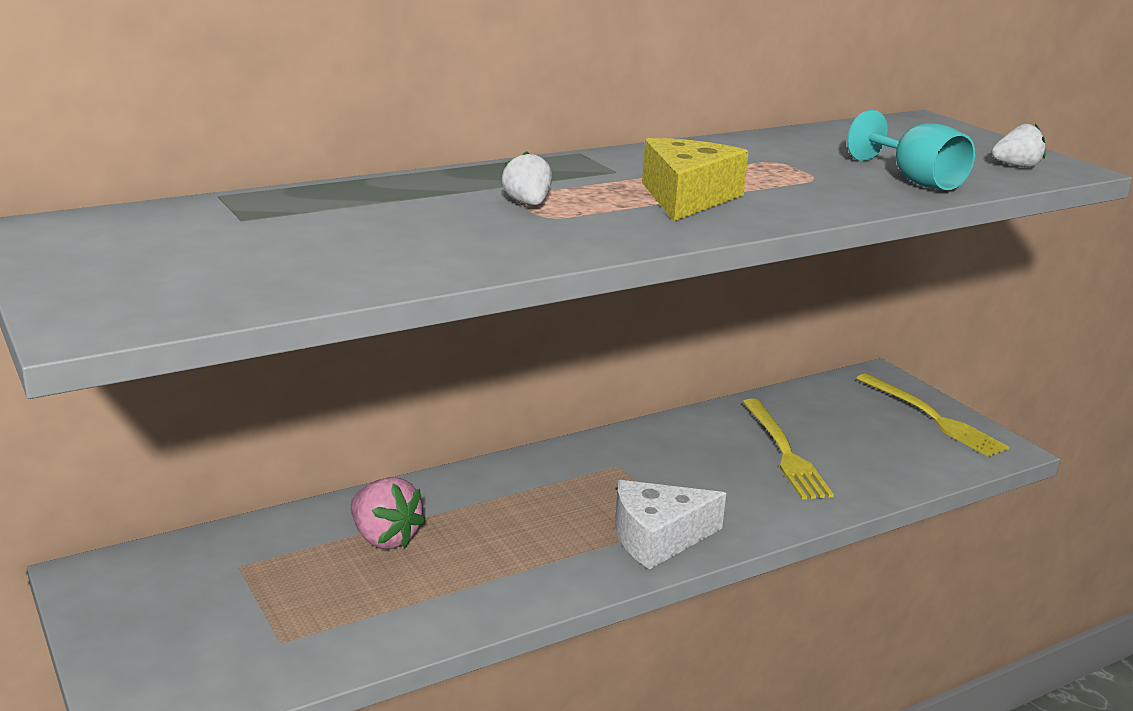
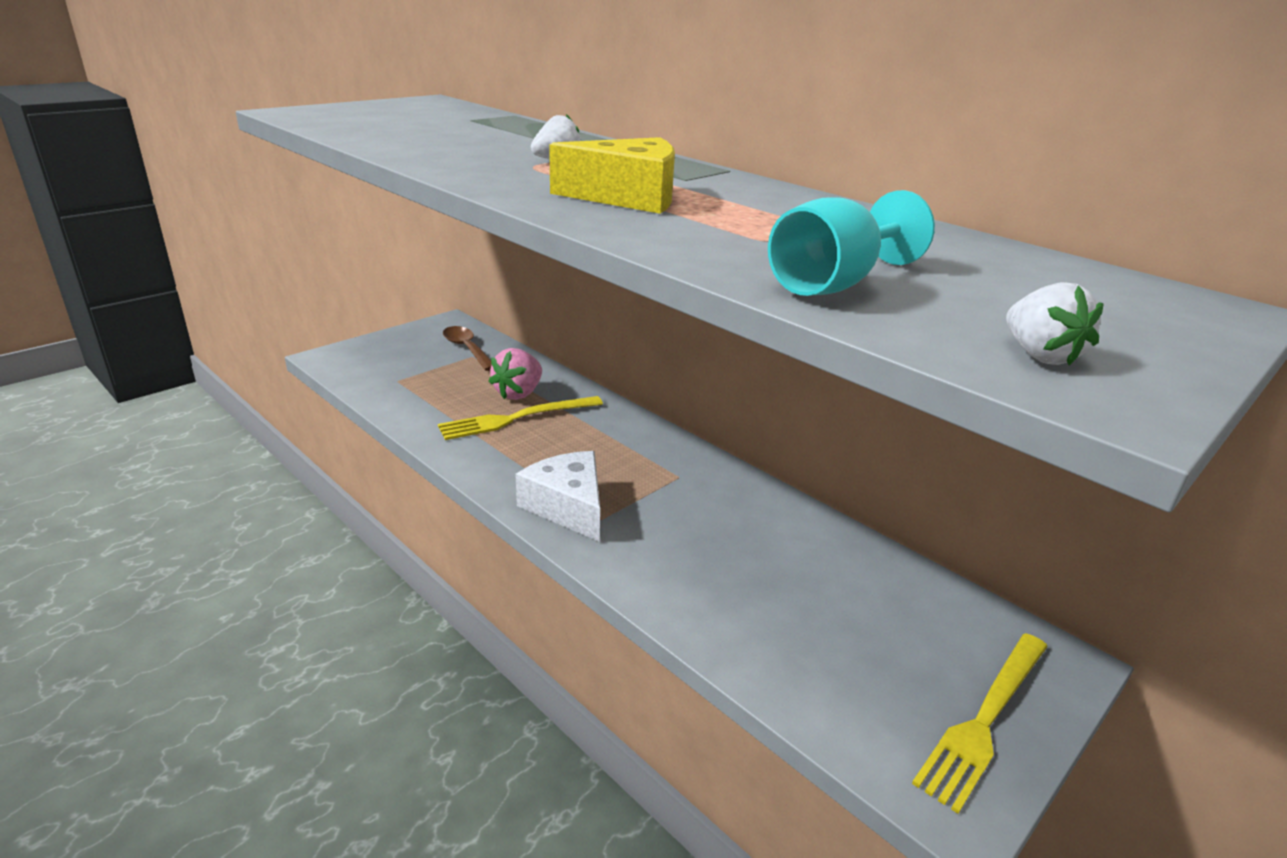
camera: 75 degrees right, 5 degrees up
(209, 568) = (467, 349): none -> brown spoon
(784, 452) = (777, 578): yellow fork -> yellow fork (516, 418)

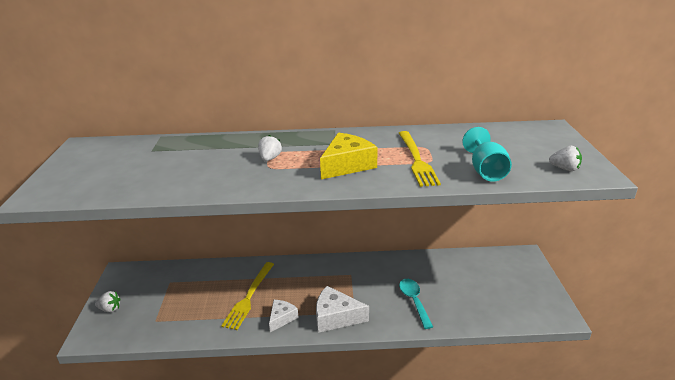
camera: 45 degrees left, 0 degrees up
(384, 346) = (110, 309): none -> white strawberry
(467, 349) = (159, 280): brown spoon -> none
(508, 462) = (282, 318): none -> white cheese
(518, 393) = (228, 285): pink strawberry -> none
(708, 569) = (414, 301): none -> turquoise spoon
(985, 719) = (534, 287): yellow fork -> yellow fork (416, 160)

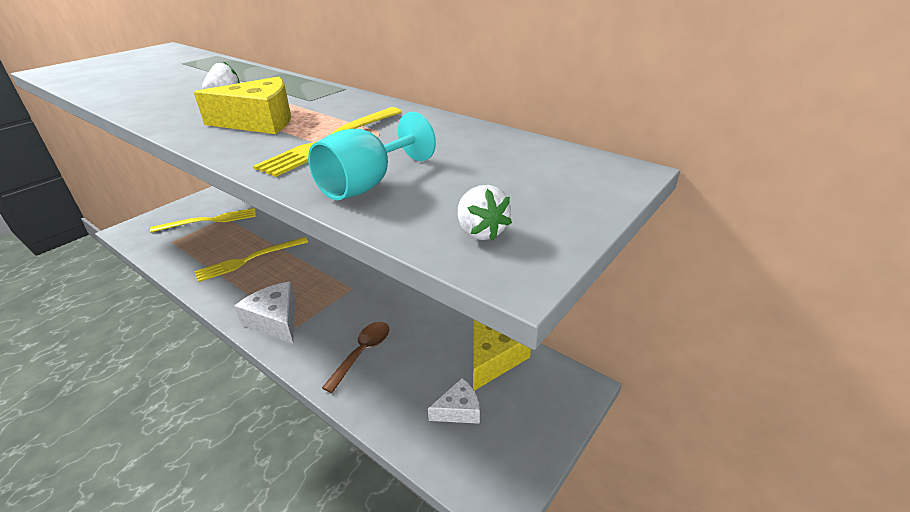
camera: 40 degrees right, 5 degrees up
(110, 309) = (165, 217): white strawberry -> none
(160, 291) = (209, 221): none -> yellow fork
(282, 318) = (239, 293): white cheese -> white cheese (459, 410)
(414, 301) = (362, 353): turquoise spoon -> brown spoon
(476, 265) = (493, 358): none -> yellow cheese

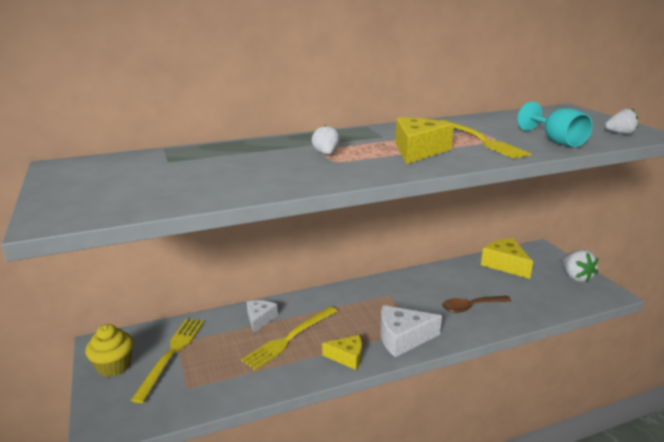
camera: 60 degrees left, 10 degrees down
(189, 207) = (114, 366): none -> yellow cupcake
(231, 297) = (347, 357): none -> yellow cheese
(249, 260) = (290, 338): yellow fork -> yellow fork turned 45 degrees clockwise
(362, 353) = (471, 307): brown spoon -> brown spoon turned 75 degrees counterclockwise
(459, 410) = (543, 287): white cheese -> white cheese (260, 319)
(519, 443) = (575, 277): none -> white strawberry

